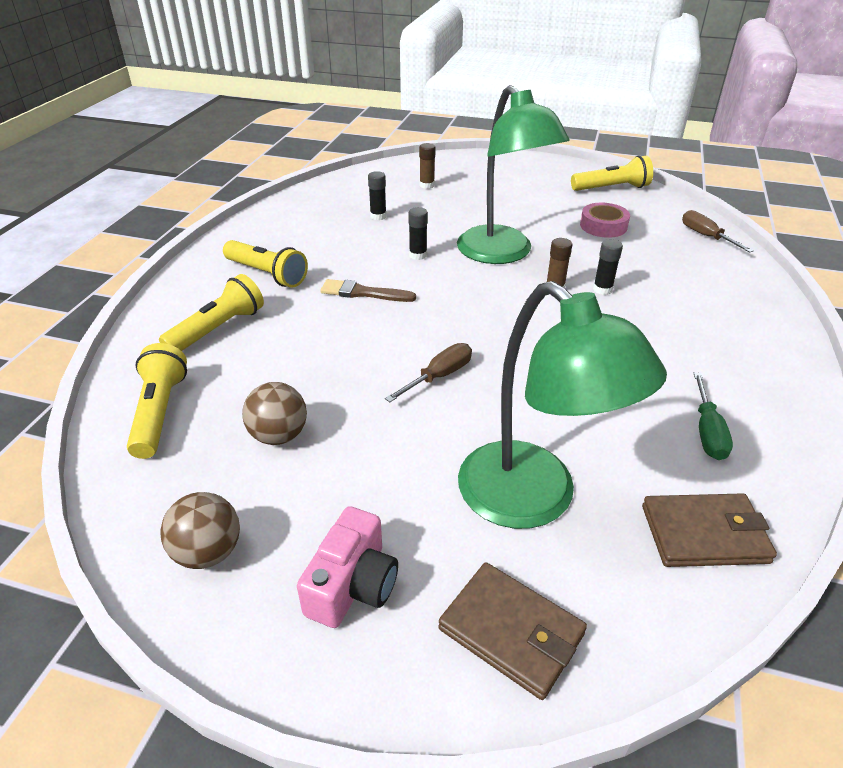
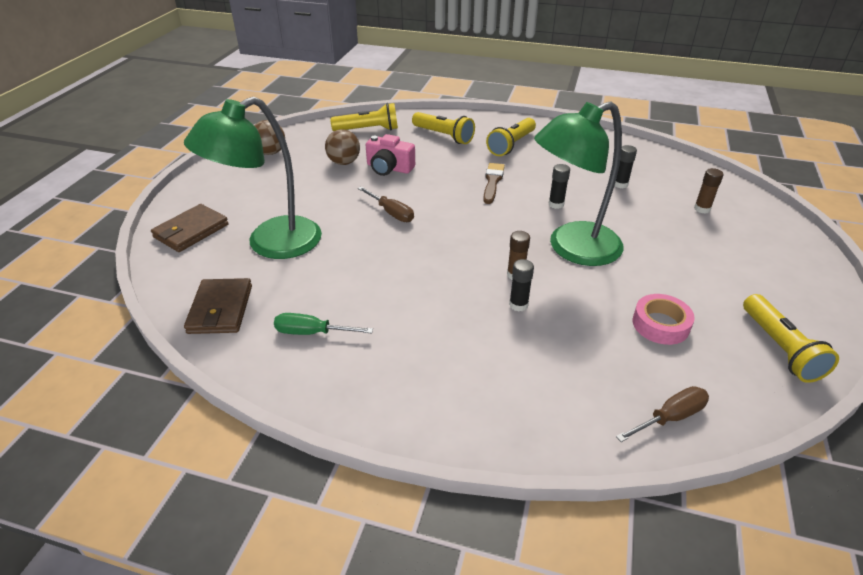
camera: 90 degrees right, 0 degrees up
(352, 585) = (237, 188): pink camera -> pink camera (389, 168)

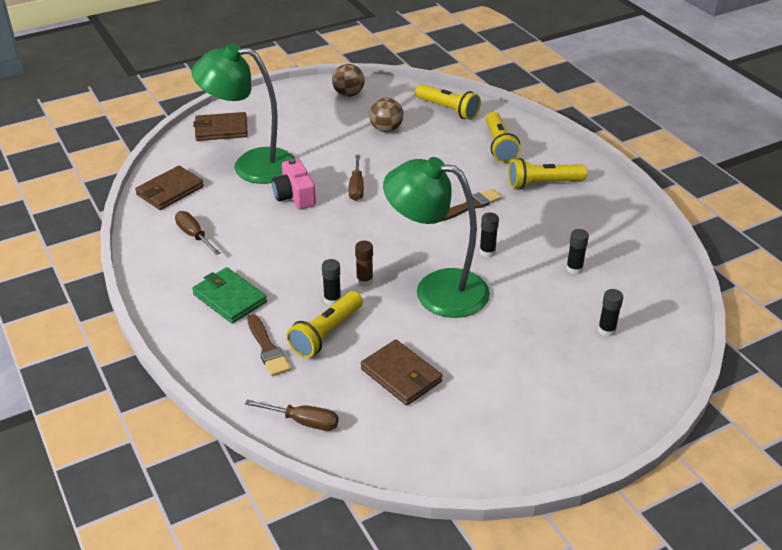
camera: 45 degrees right, 0 degrees up
(311, 332) = (194, 235): green screwdriver -> brown screwdriver
(389, 168) = (411, 151): pink camera -> pink camera (295, 196)
(437, 363) = (229, 298): none -> green wallet
(540, 381) = (267, 348): none -> brown brush
(660, 324) = (401, 375): pink tape -> brown wallet
(702, 209) = (606, 330): brown glue stick -> black glue stick
(780, 348) = (454, 448): yellow flashlight -> yellow flashlight (326, 333)

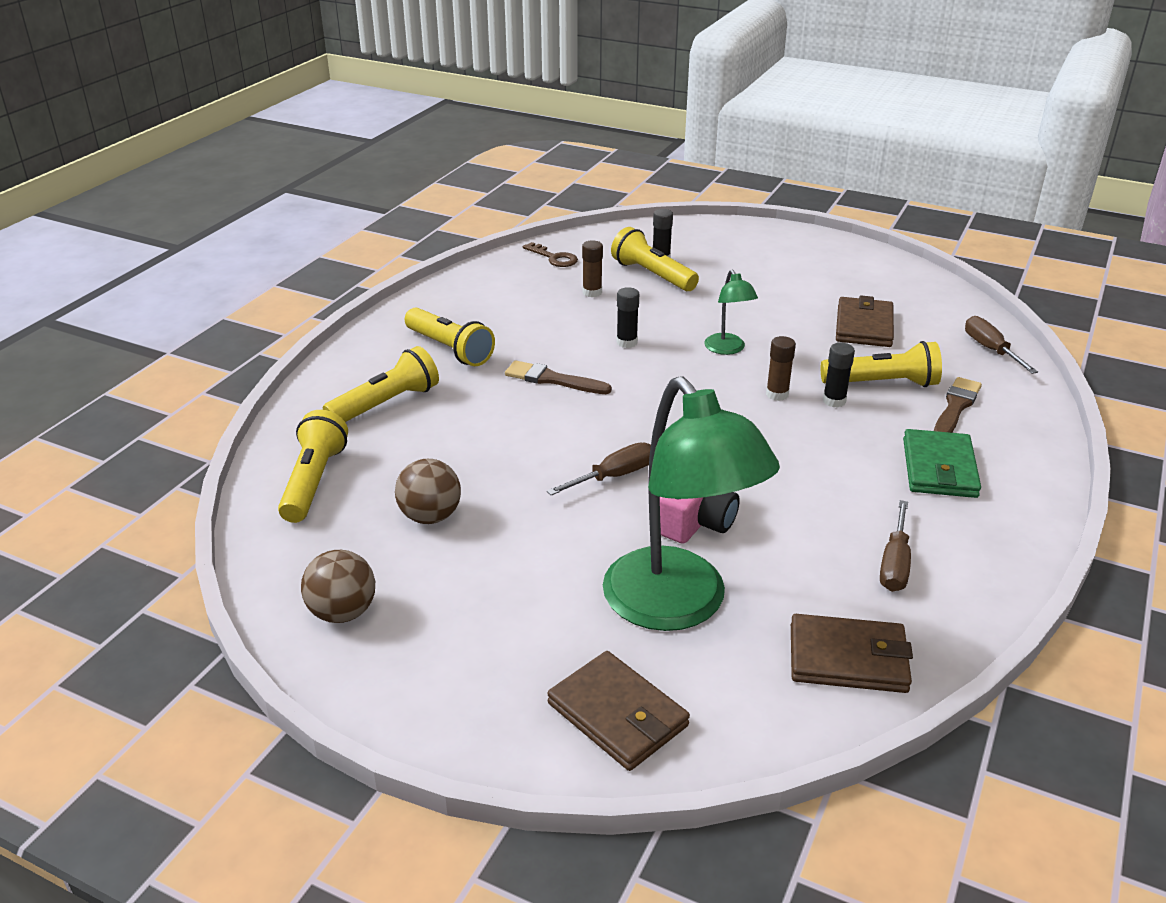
camera: 125 degrees left, 5 degrees down
(436, 290) = (727, 349): green lamp -> green lamp, size x0.45
(574, 269) = (592, 292): black glue stick -> brown glue stick
(579, 311) = (652, 275): none -> yellow flashlight
(650, 276) = (554, 258): none -> brown key

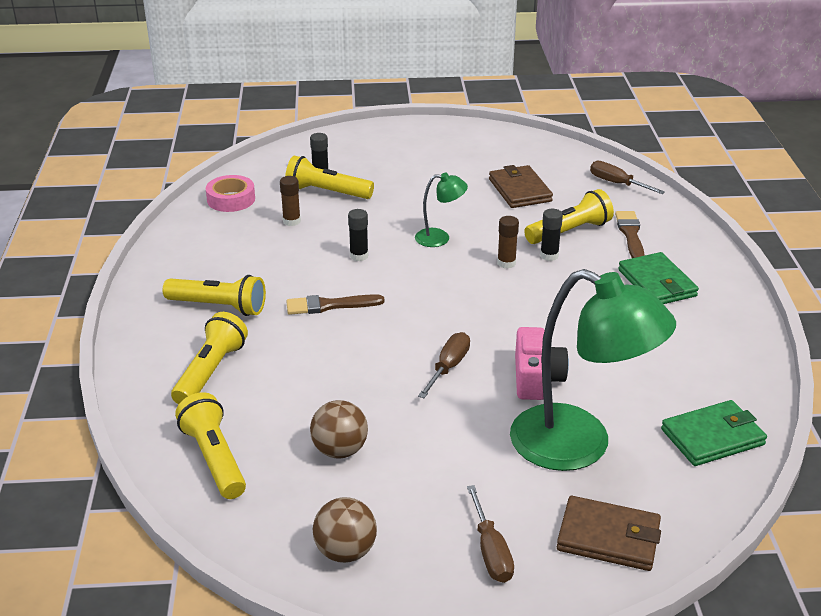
camera: 30 degrees left, 0 degrees up
(554, 258) = (231, 199): brown key -> pink tape
(727, 349) = (440, 238): green lamp -> green lamp turned 45 degrees counterclockwise
(848, 658) = (713, 437): brown wallet -> green wallet
(894, 564) = (686, 361): brown screwdriver -> brown screwdriver (491, 552)

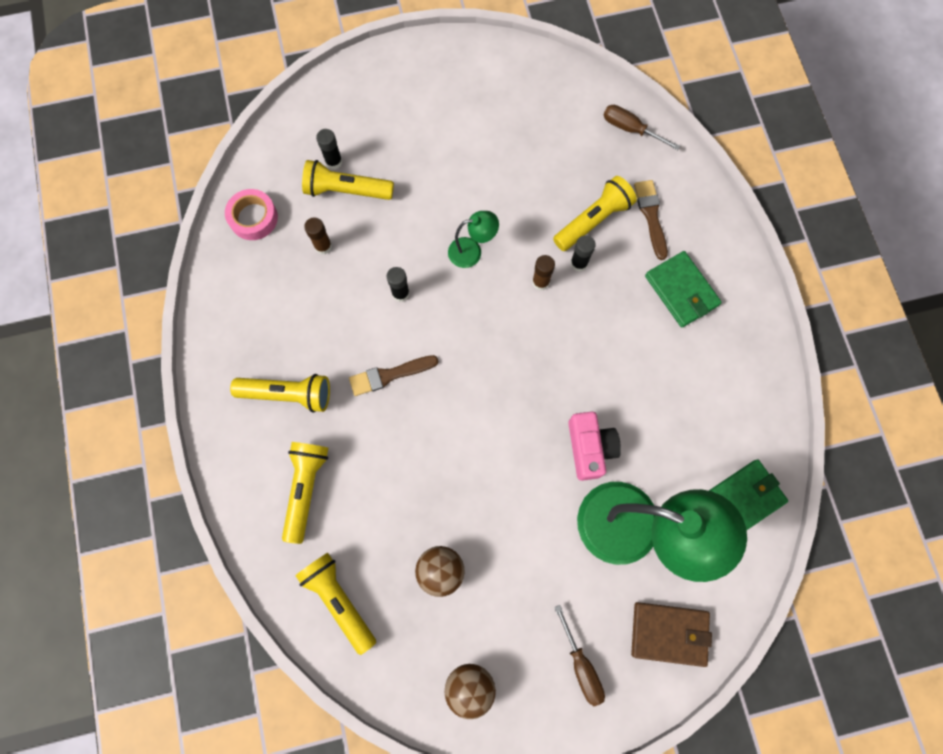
camera: 10 degrees left, 40 degrees up
(448, 367) = (512, 445): brown screwdriver -> none
(520, 190) = (537, 156): brown wallet -> none

